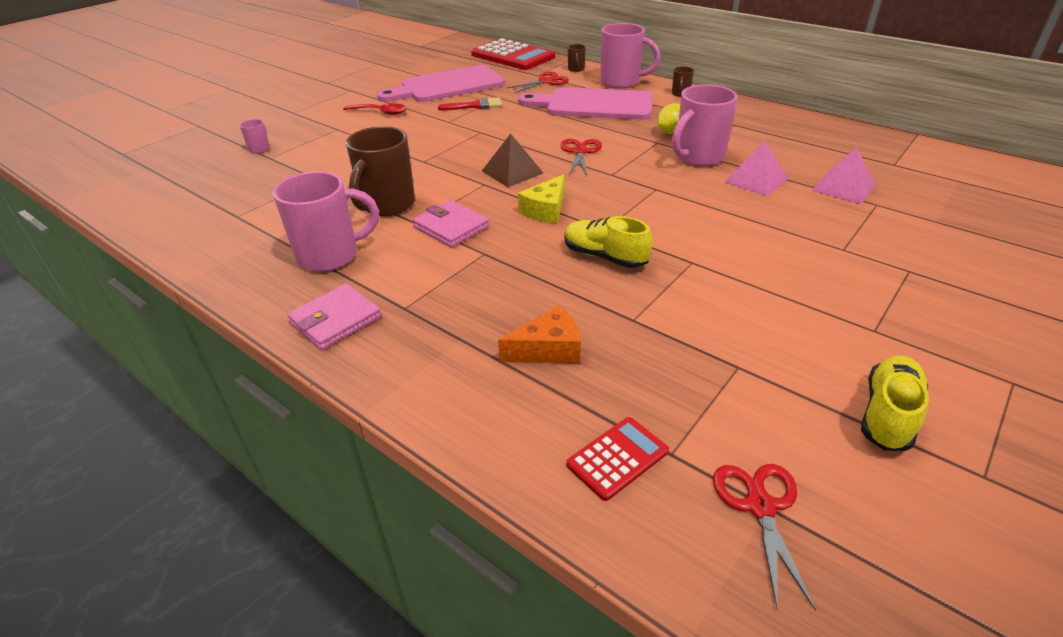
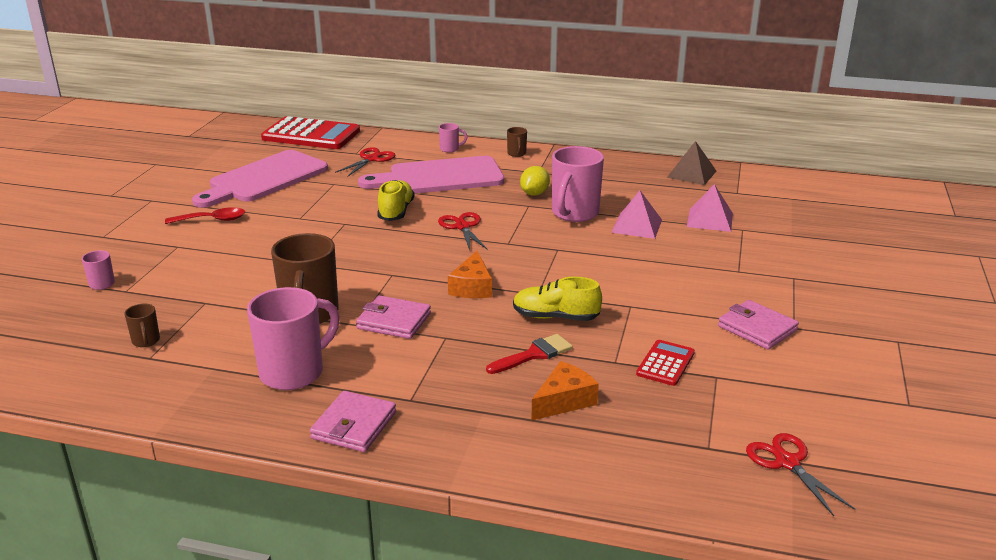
camera: 25 degrees left, 10 degrees down
(475, 106) = (315, 196): red brush -> red brush (534, 354)
(512, 172) = (411, 258): brown pyramid -> brown pyramid (691, 174)
(546, 210) = (472, 287): yellow cheese -> orange cheese
(576, 69) = (393, 141): brown mug -> brown mug (146, 341)
(617, 458) = (673, 461): red calculator -> red calculator (665, 363)
(621, 82) = (450, 149): pink mug -> pink mug, size x0.45
(825, 320) = (757, 328): none -> pink wallet
(888, 415) = (833, 382): yellow shoe -> yellow shoe (396, 212)

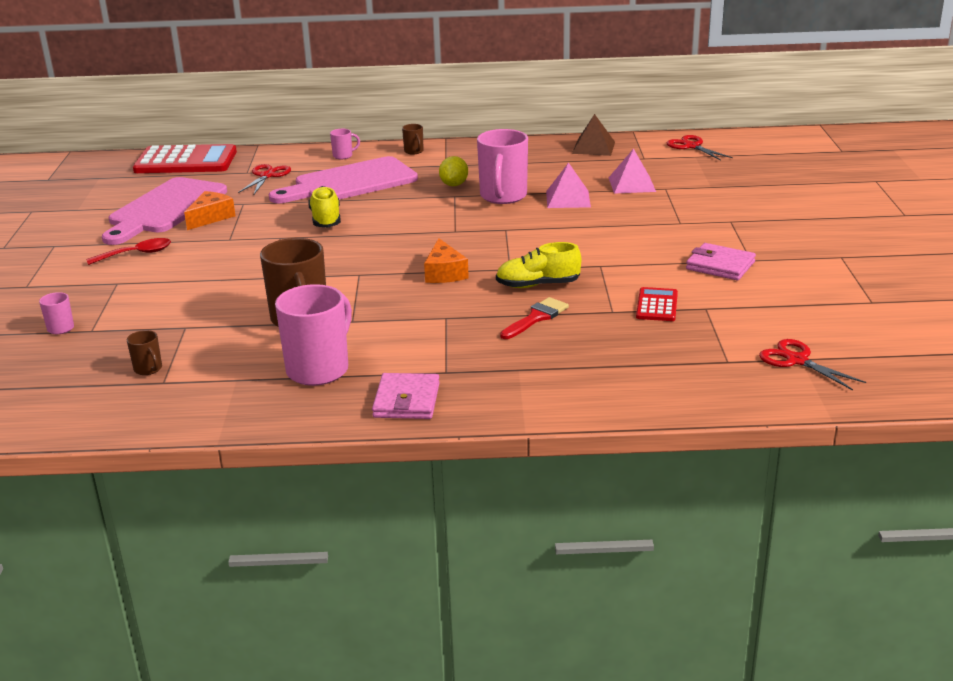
camera: 15 degrees left, 0 degrees up
(394, 321) = (387, 312): pink wallet -> none
(462, 227) = (401, 223): red scissors -> red scissors (691, 146)
(564, 401) = (585, 349): orange cheese -> orange cheese (211, 217)

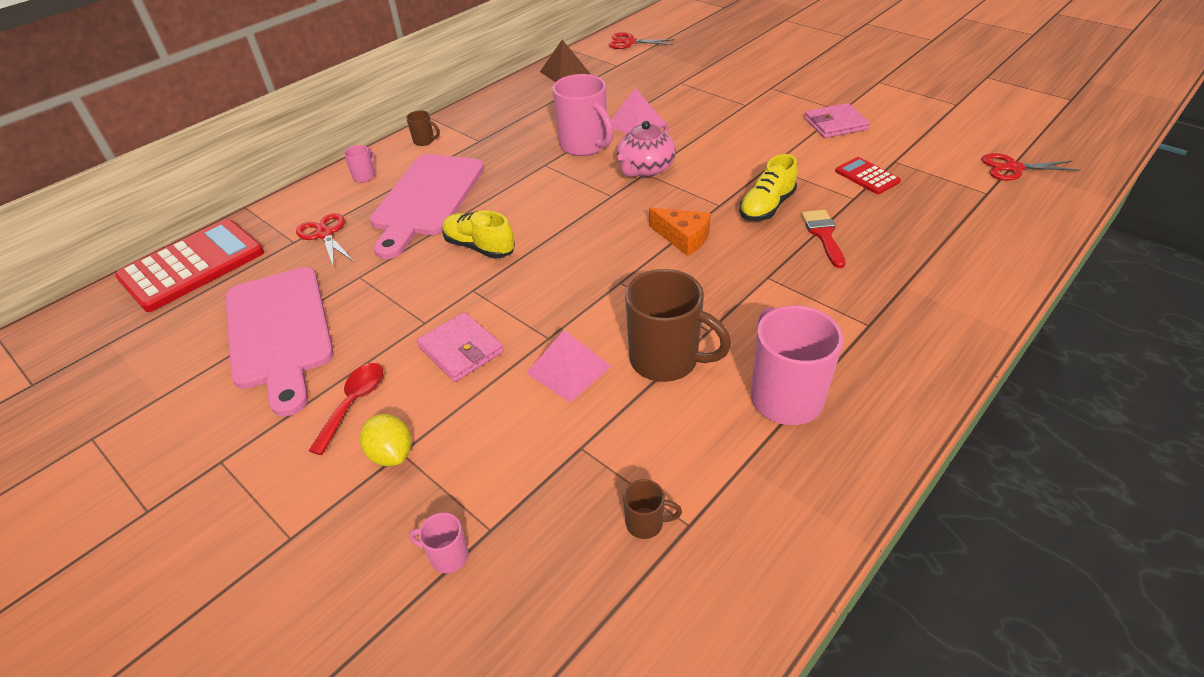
camera: 45 degrees left, 15 degrees up
(211, 217) = (355, 311): orange cheese -> none
(406, 400) = (901, 372): pink wallet -> pink wallet (461, 350)
(454, 184) = (523, 155): yellow lemon -> yellow lemon (391, 454)
(510, 227) = (645, 169): none -> pink teapot
(631, 184) = (653, 90): pink pyramid -> pink pyramid (568, 369)

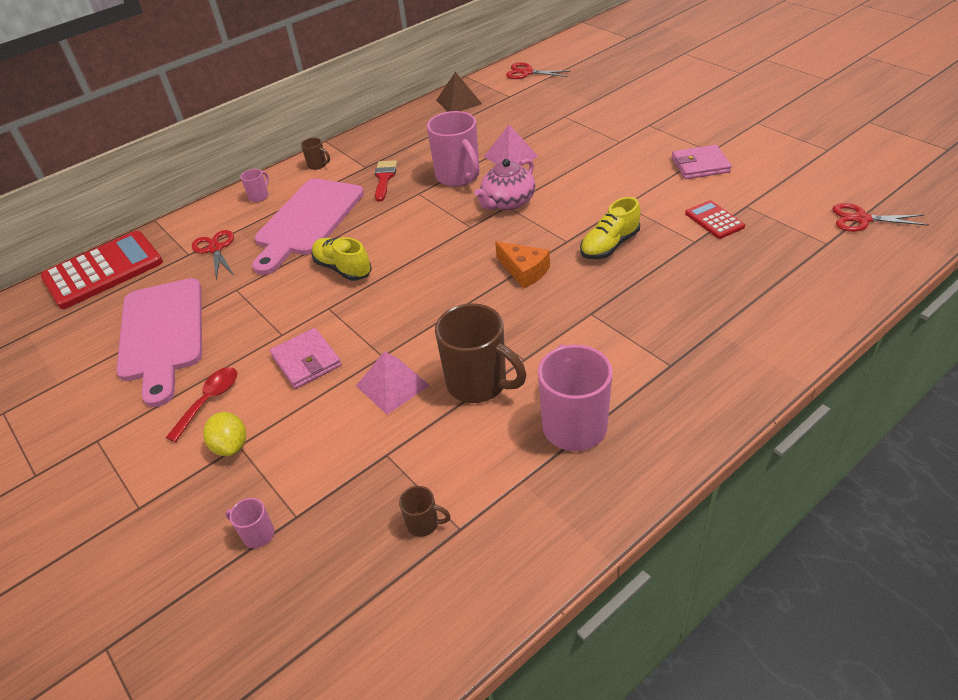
camera: 10 degrees right, 0 degrees up
(823, 235) = (654, 276): red brush -> red brush (384, 178)

